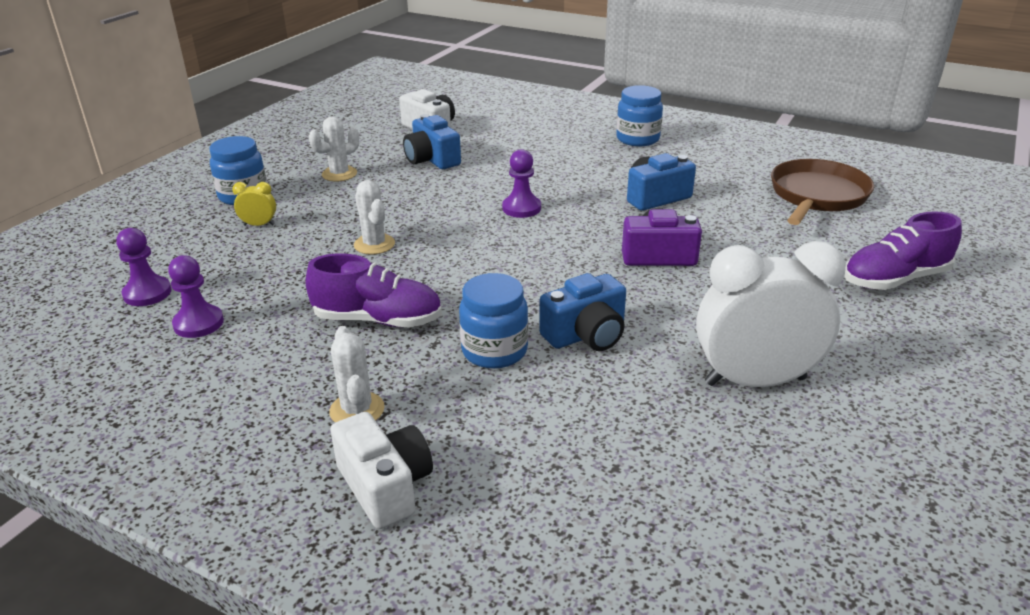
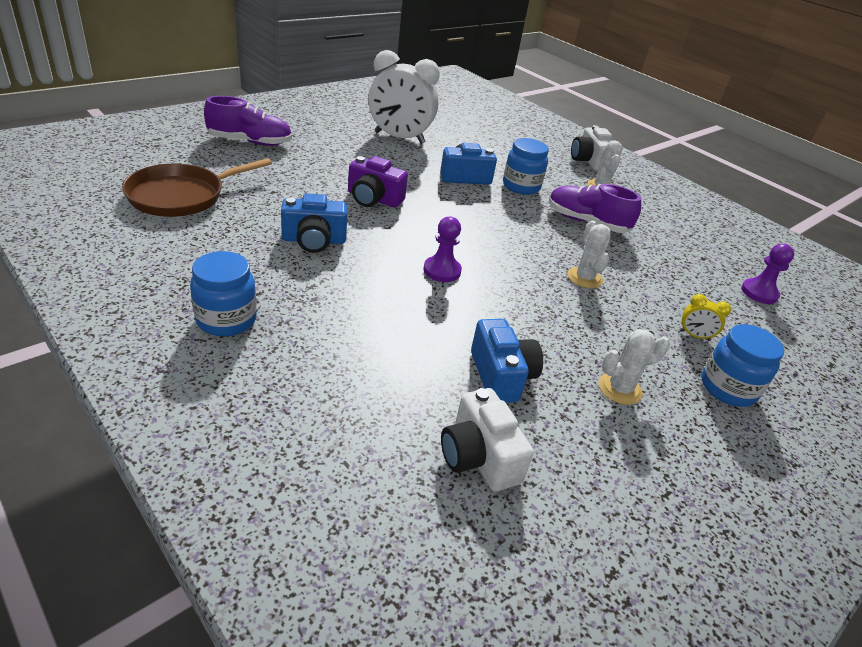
camera: 165 degrees left, 5 degrees up
(198, 323) = (707, 257): purple pawn -> none

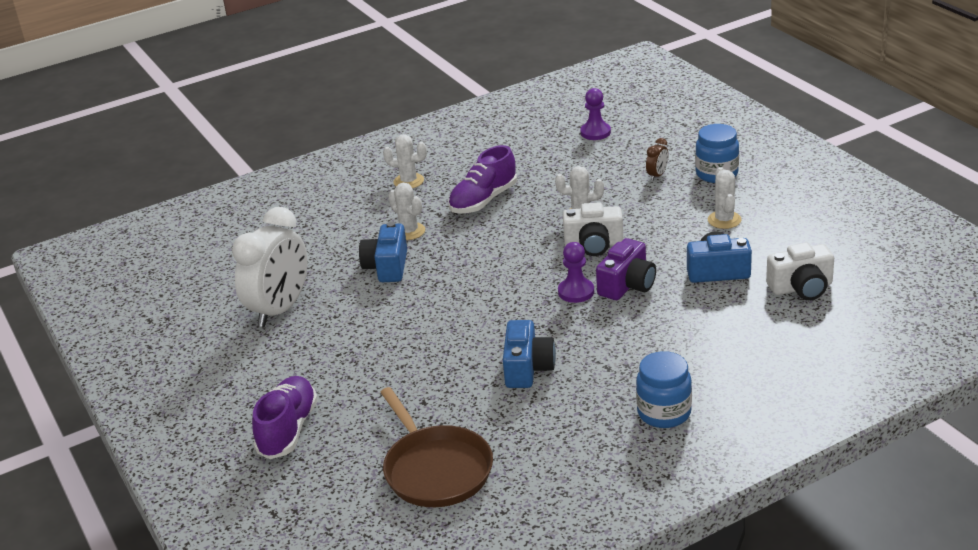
camera: 70 degrees left, 5 degrees down
(373, 199) = (439, 330): purple camera -> purple camera (627, 285)
(521, 186) = (409, 231): blue jar -> white cactus
(589, 161) = (348, 180): white camera -> white camera (594, 245)
(694, 336) = (657, 175): yellow clock -> brown clock

